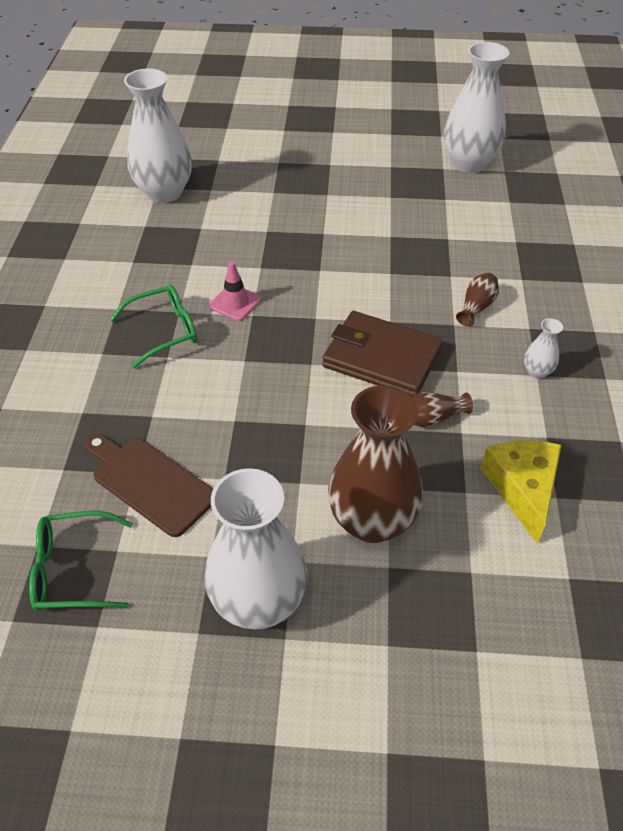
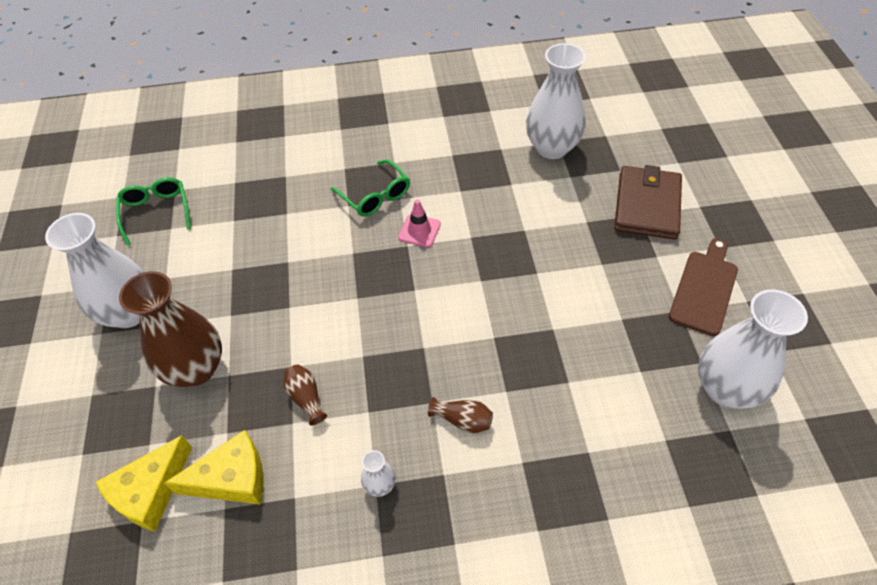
camera: 80 degrees right, 5 degrees up
(150, 483) = (225, 229): brown cutting board -> brown cutting board (704, 289)
(381, 358) = (373, 348): brown wallet -> brown wallet (647, 205)
(533, 569) = (150, 492): none -> yellow cheese

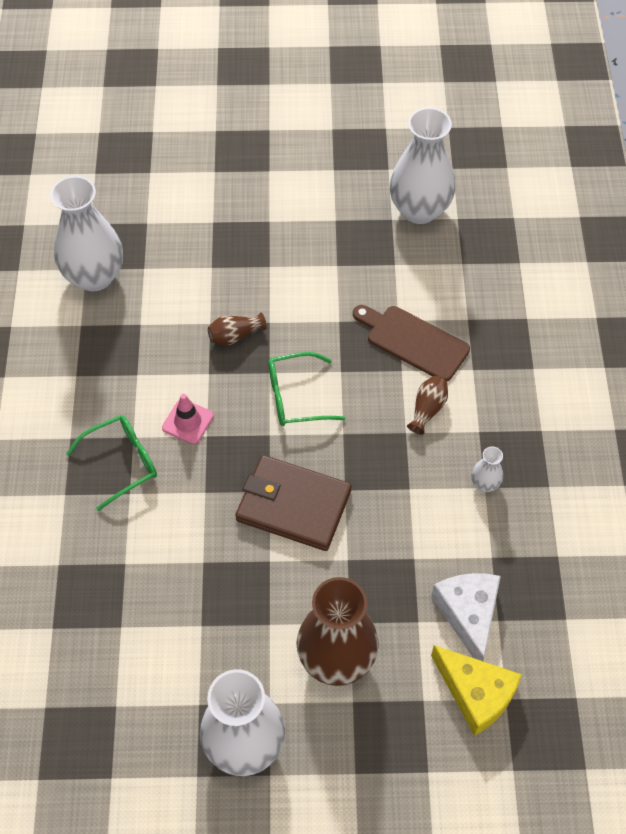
camera: 85 degrees left, 5 degrees up
(156, 212) = (81, 728): green glasses -> green glasses (296, 397)
(232, 478) = (468, 614): yellow cheese -> white cheese
(306, 398) = (387, 545): brown vase -> brown vase (235, 336)
(647, 205) = (202, 212): brown wallet -> brown wallet (293, 505)
(704, 289) = (314, 195): brown cutting board -> brown cutting board (413, 341)

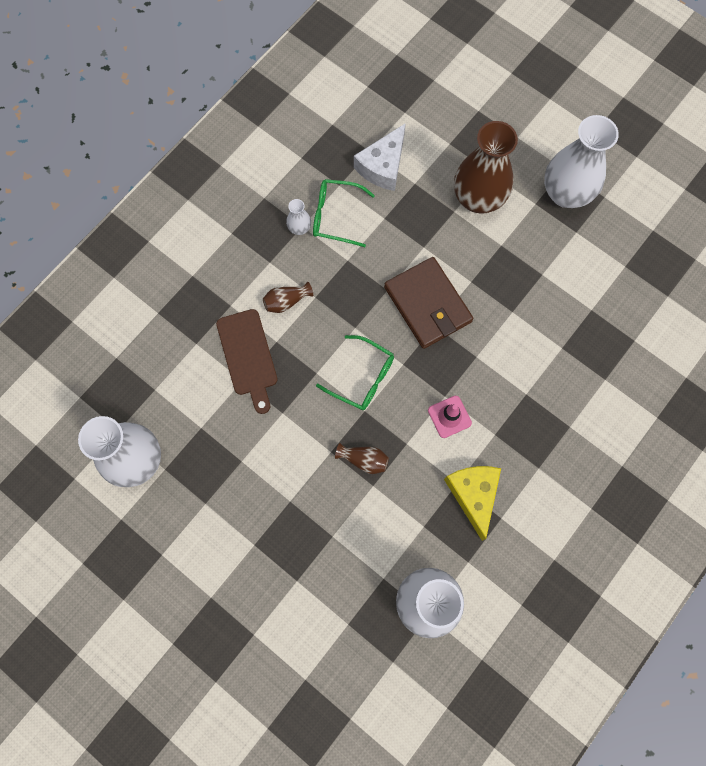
camera: 140 degrees left, 15 degrees up
(122, 462) = (516, 420): green glasses -> green glasses (335, 216)
(476, 693) = (418, 126): yellow cheese -> yellow cheese (473, 494)

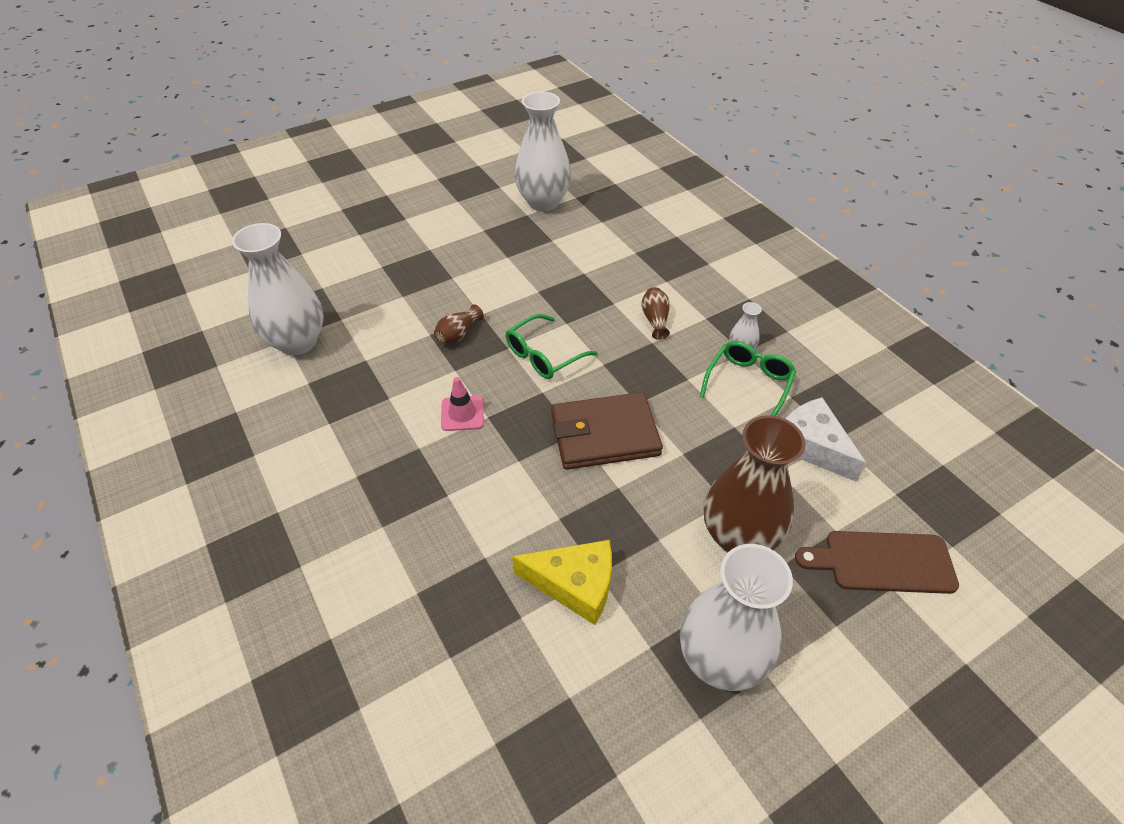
camera: 110 degrees right, 25 degrees down
(248, 356) = (607, 281): brown cutting board -> brown cutting board (882, 562)
(473, 494) = (368, 408): yellow cheese -> yellow cheese (575, 585)

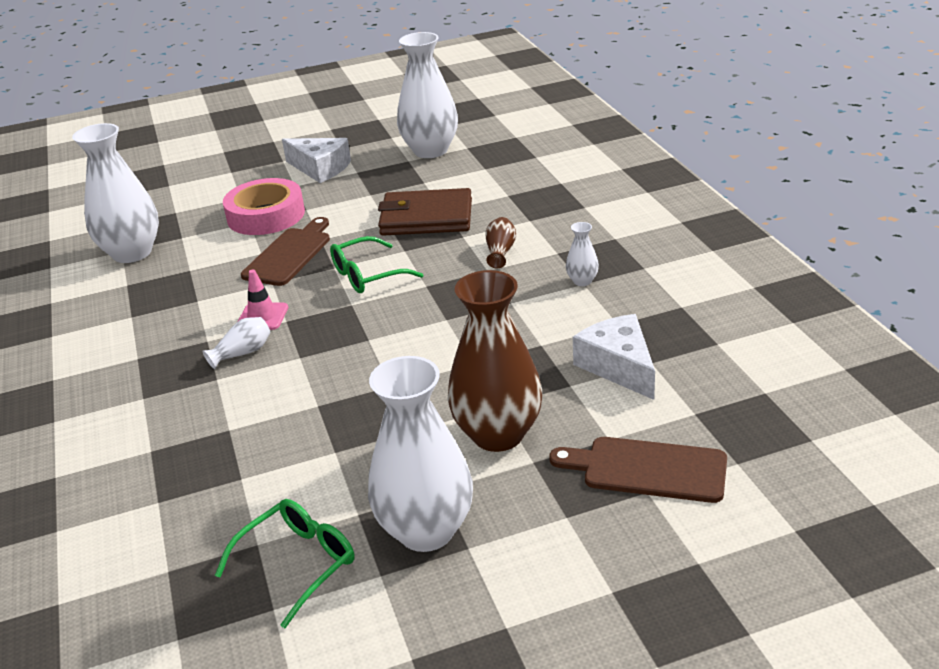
camera: 15 degrees right, 15 degrees down
(416, 287) = (266, 215): none -> pink tape
(446, 227) = (320, 168): none -> white cheese
(458, 334) = (289, 254): brown vase -> brown cutting board
(461, 460) = (243, 353): none -> white vase
(575, 585) = (306, 458): yellow cheese -> none
(604, 434) = (398, 342): brown wallet -> brown wallet (426, 217)
(748, 383) = (576, 309): green glasses -> green glasses (298, 564)

